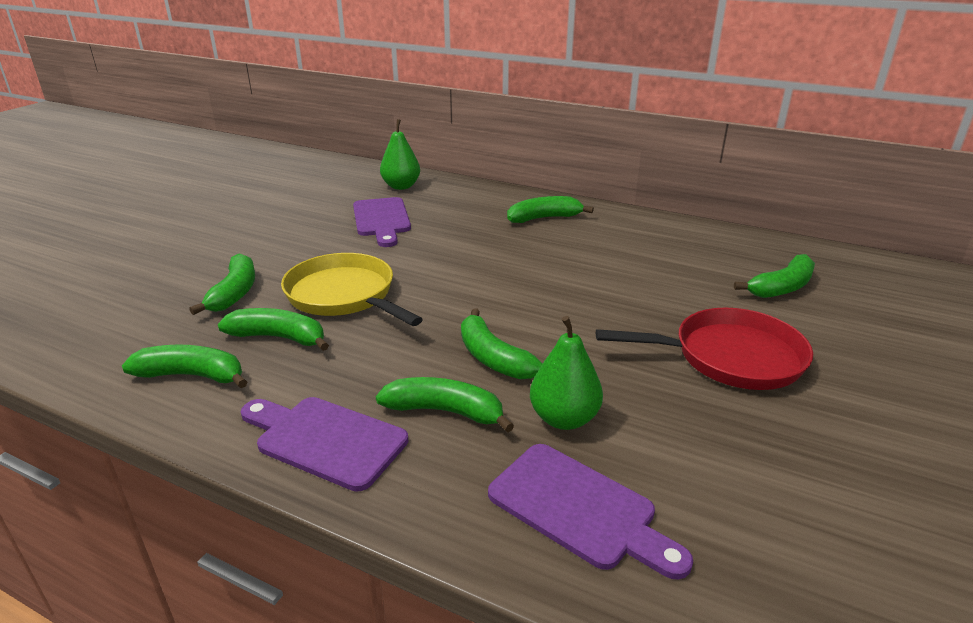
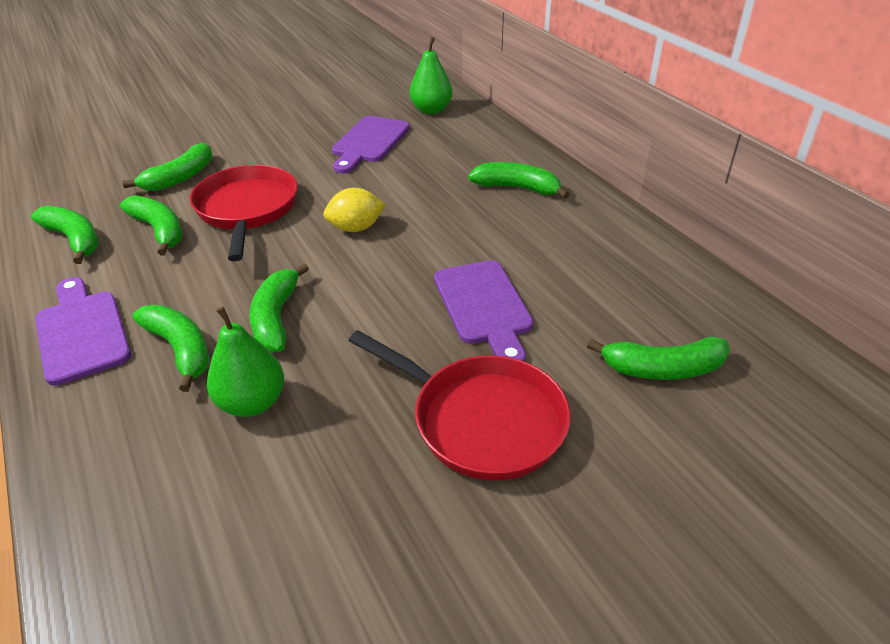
camera: 35 degrees right, 10 degrees up
(344, 295) = (247, 210): yellow pan -> red pan
(462, 278) = (356, 228): none -> yellow lemon
(579, 509) = (155, 487): purple cutting board -> purple cutting board (484, 307)

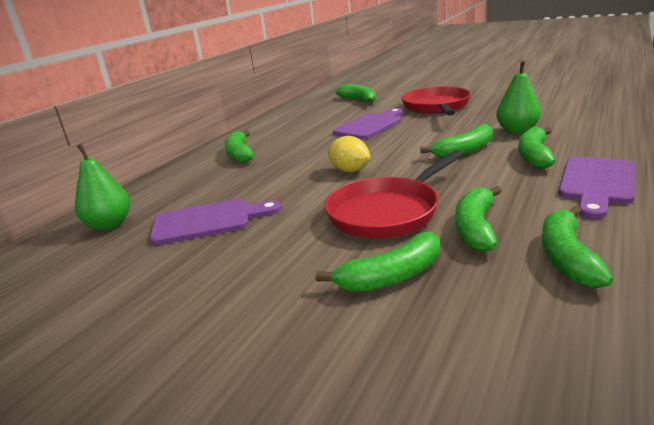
camera: 120 degrees left, 15 degrees down
(180, 178) = (391, 276): green banana -> green banana turned 150 degrees clockwise

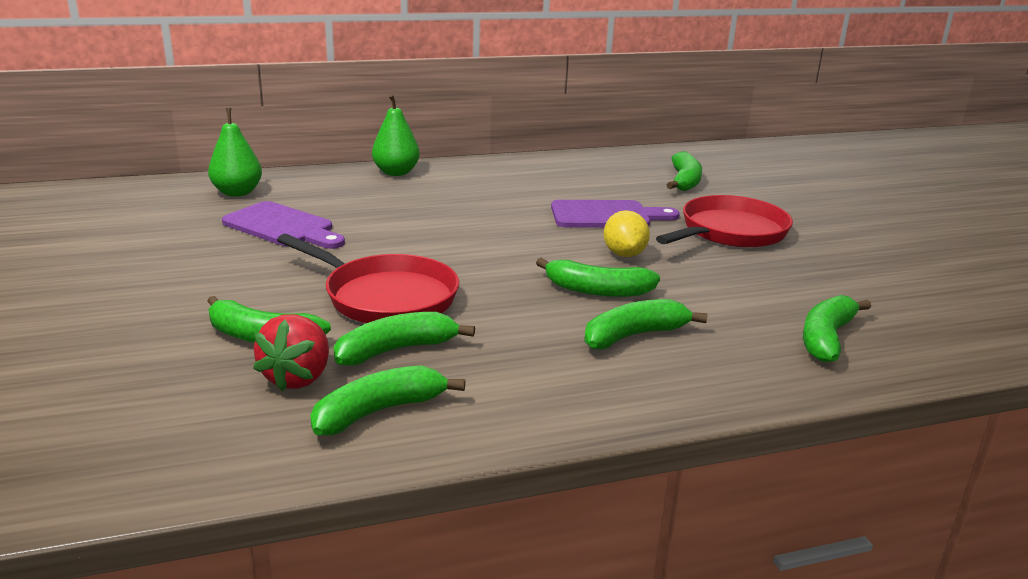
camera: 40 degrees right, 0 degrees up
(240, 154) = (438, 182): green banana -> green banana (826, 338)
(350, 170) = (462, 248): yellow lemon -> yellow lemon (624, 254)
(387, 212) = (385, 297): red pan -> red pan turned 150 degrees counterclockwise
(480, 277) = (298, 378): none -> red strawberry
(517, 131) = (709, 305): green pear -> green pear (396, 172)
(596, 183) = (591, 392): purple cutting board -> none

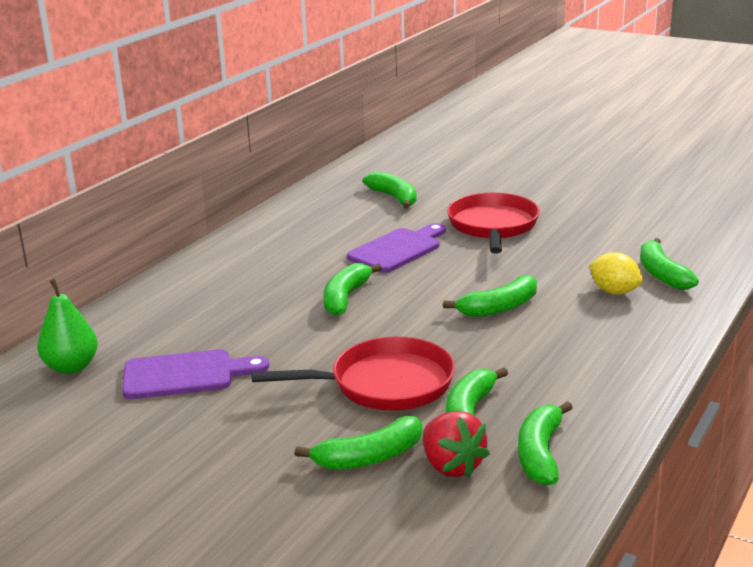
camera: 40 degrees left, 0 degrees up
(396, 172) = (169, 285): green pear -> none
(624, 254) = (464, 273): yellow lemon -> yellow lemon (614, 291)
(634, 335) = (573, 326): green banana -> green banana (345, 298)

